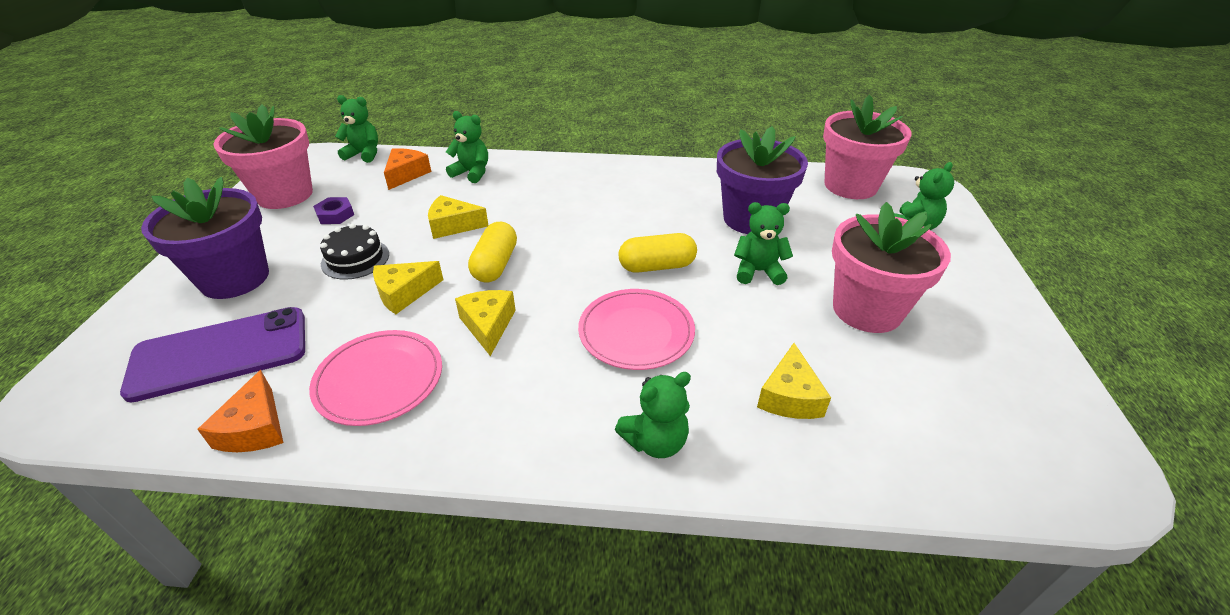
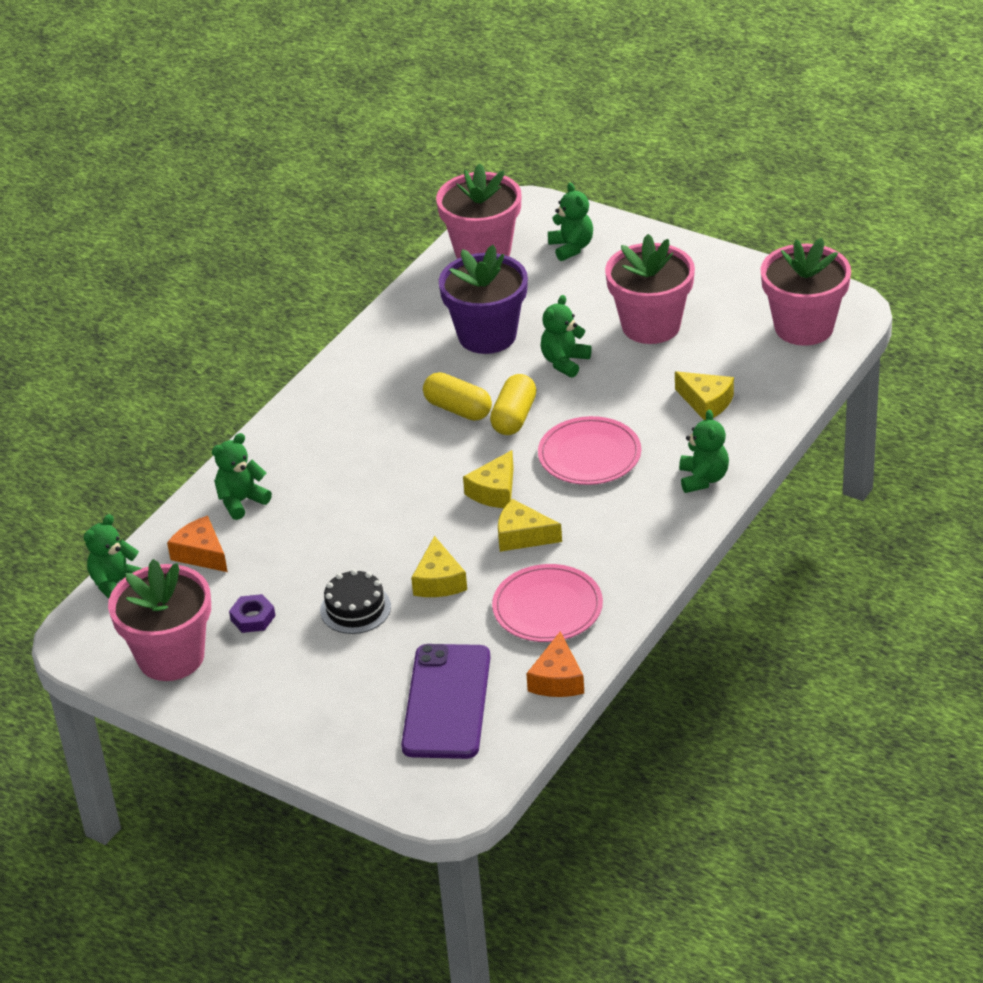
camera: 60 degrees left, 0 degrees up
(235, 278) = (328, 695): purple flower pot -> none
(255, 428) = (557, 679): orange cheese -> orange cheese turned 75 degrees clockwise
(453, 225) = (344, 533): yellow cheese -> yellow cheese (494, 491)
(495, 265) = (437, 516): yellow capsule -> yellow capsule (458, 409)
(1009, 443) = (804, 327): none -> pink flower pot

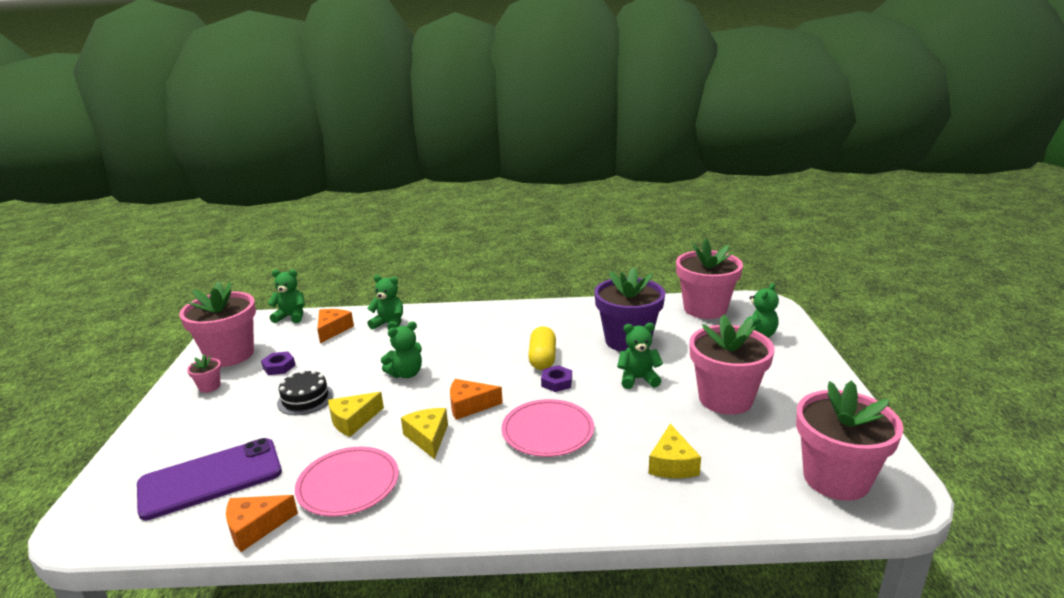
camera: 55 degrees right, 15 degrees down
(241, 684) = (209, 386): none -> pink flower pot
(494, 491) = (469, 405): yellow cheese -> orange cheese
(514, 417) = (556, 382): yellow capsule -> purple nut
(703, 479) = (574, 504): green teddy bear -> green teddy bear (406, 374)

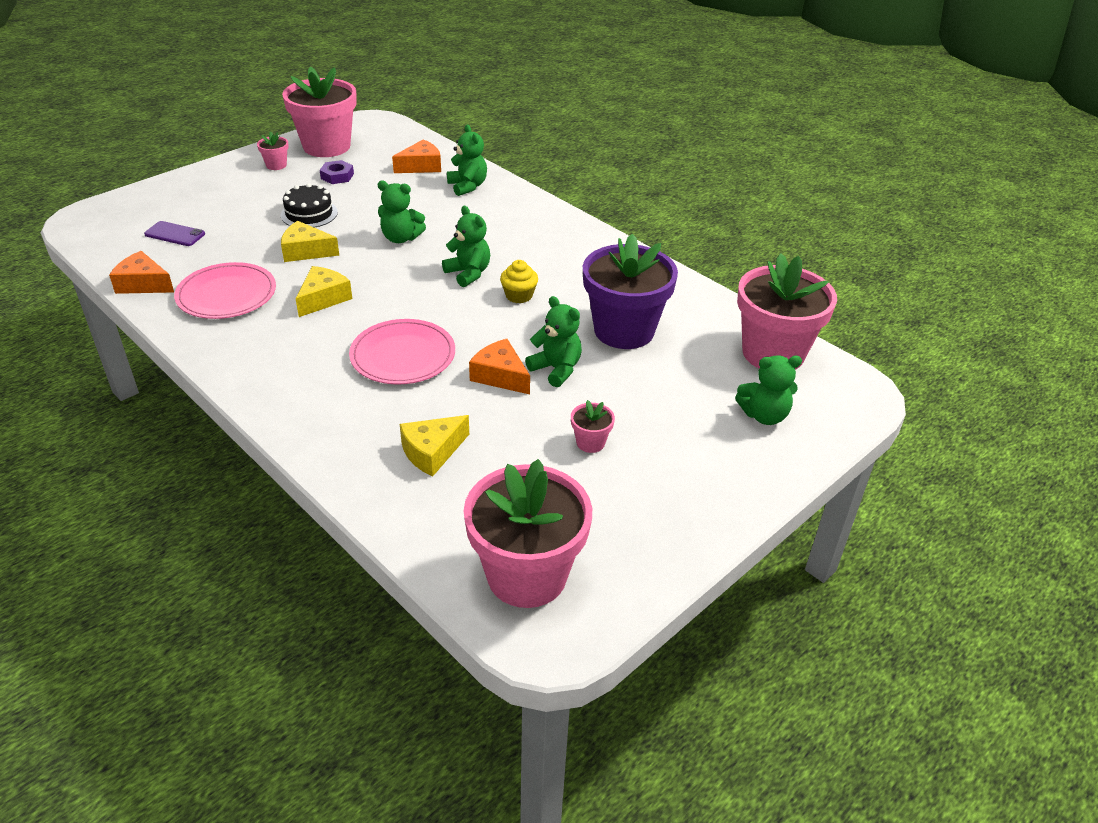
camera: 45 degrees right, 15 degrees up
(210, 478) = (175, 234): purple phone -> purple phone, size x0.47
(291, 317) = (415, 136): green teddy bear -> green teddy bear (468, 273)
(469, 405) = (392, 295): orange cheese -> orange cheese (500, 376)
(542, 359) = (519, 295): yellow capsule -> yellow cupcake
(556, 382) = (488, 323): purple nut -> none
(725, 399) = (590, 442): pink flower pot -> pink flower pot, size x0.42

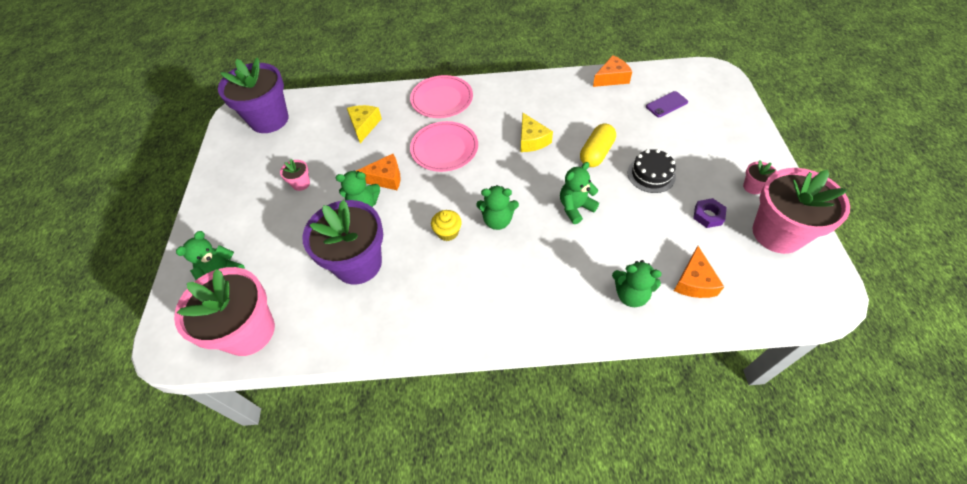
camera: 135 degrees right, 15 degrees up
(226, 294) = (572, 104): pink plate -> pink plate (442, 99)
(306, 251) = (596, 153): yellow cheese -> yellow capsule
(527, 575) = (269, 119): pink flower pot -> purple flower pot

